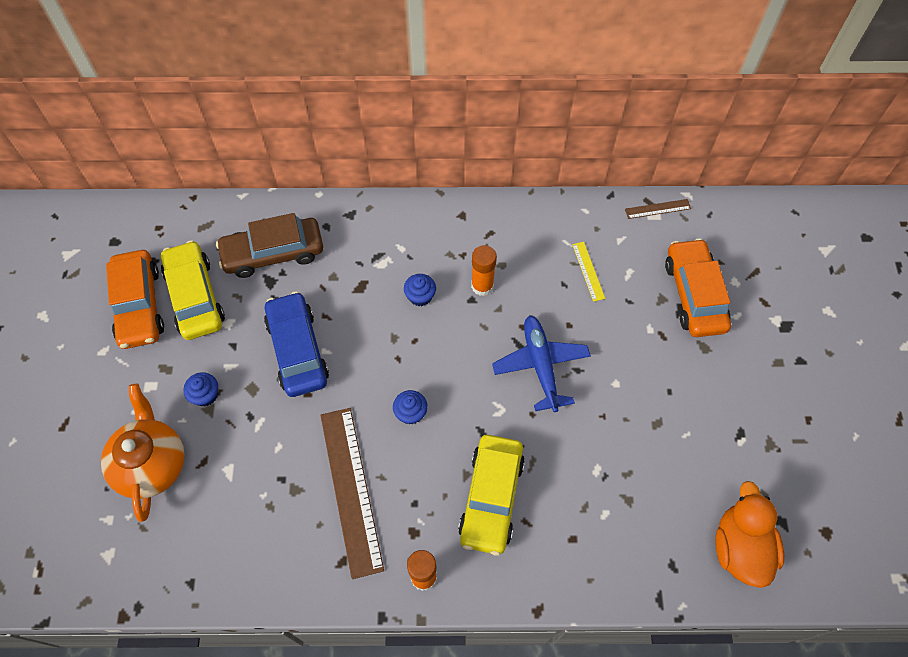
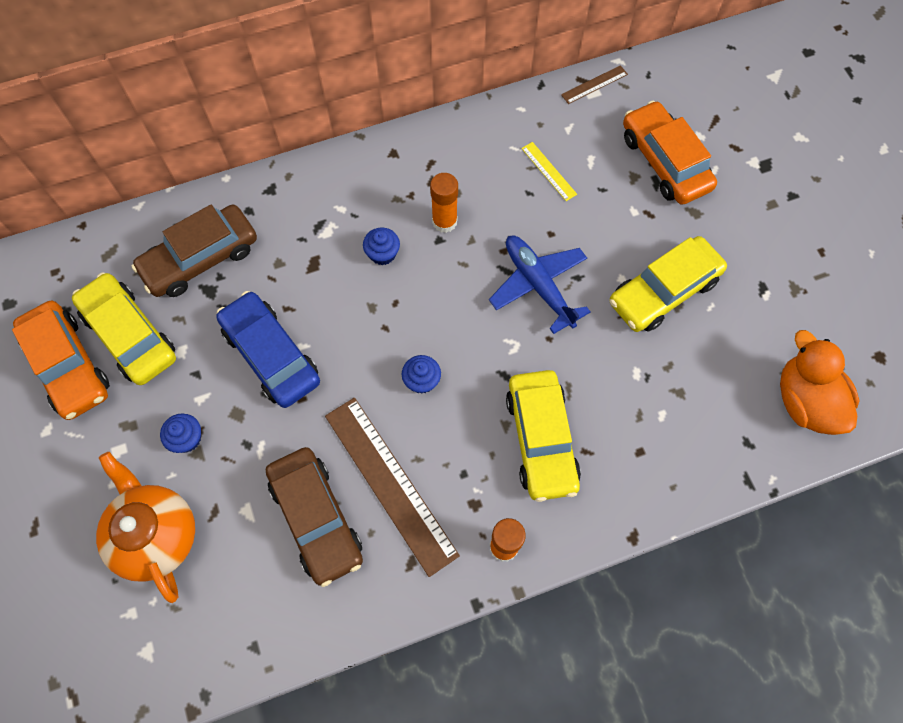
camera: 20 degrees left, 5 degrees up
(280, 496) = (316, 518): none -> brown car
(648, 407) = (663, 291): none -> yellow car

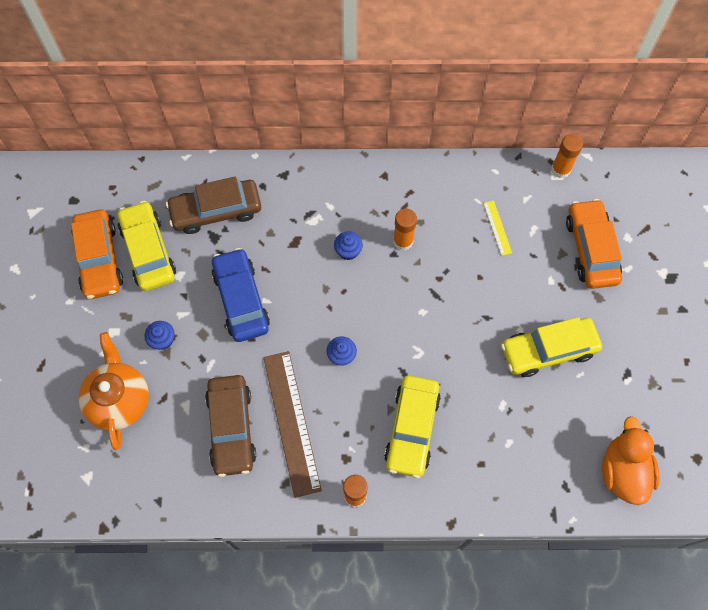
camera: 20 degrees right, 0 degrees up
(538, 285) = (454, 313): blue plane -> none
(594, 85) = (560, 169): brown ruler -> orange glue stick

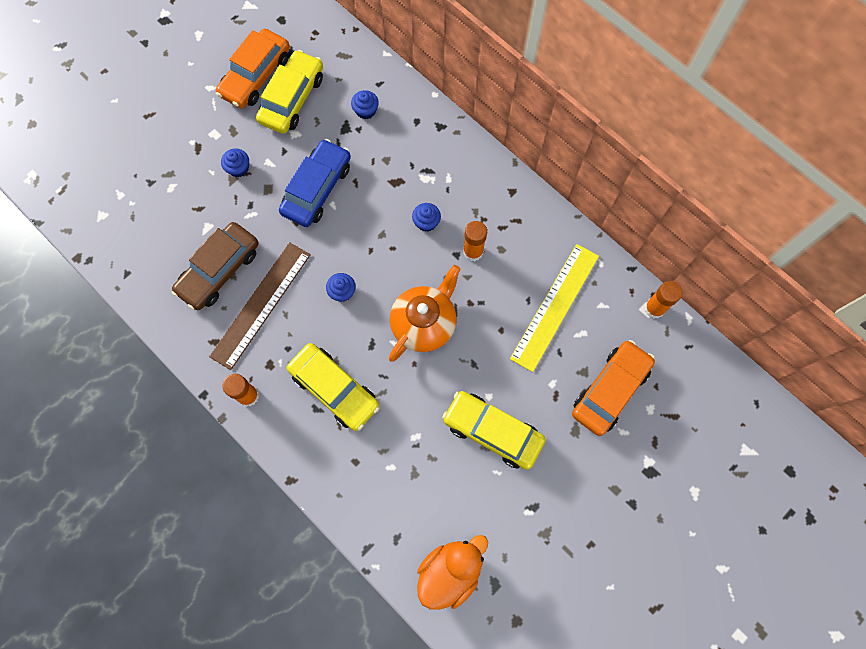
camera: 45 degrees right, 5 degrees up
(119, 400) = (171, 183): orange teapot -> orange teapot (424, 323)
(216, 211) = (366, 111): brown car -> blue cupcake
(412, 429) = (334, 389): yellow car -> yellow car turned 105 degrees counterclockwise
(497, 228) = (554, 306): yellow ruler -> yellow ruler, size x2.24

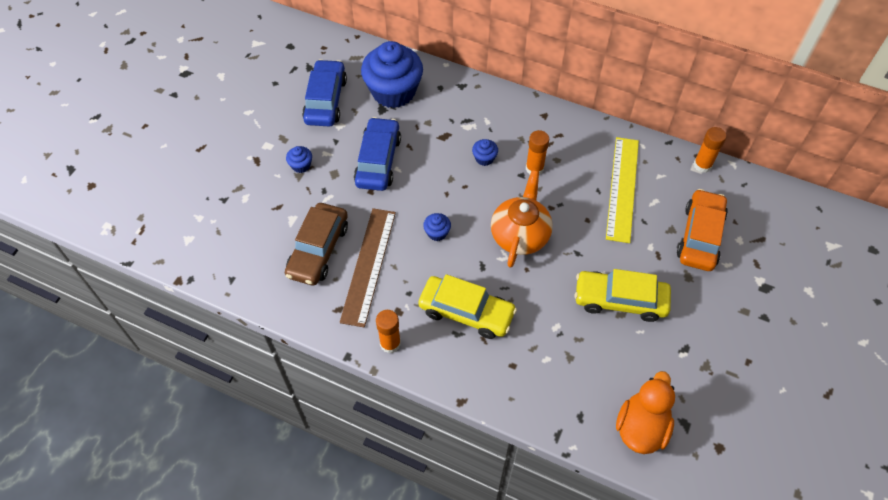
camera: 20 degrees left, 15 degrees down
(256, 76) = (286, 92): orange car -> none
(292, 99) = (326, 100): yellow car -> blue car
(366, 111) = (393, 92): blue cupcake -> blue cupcake, size x2.46

